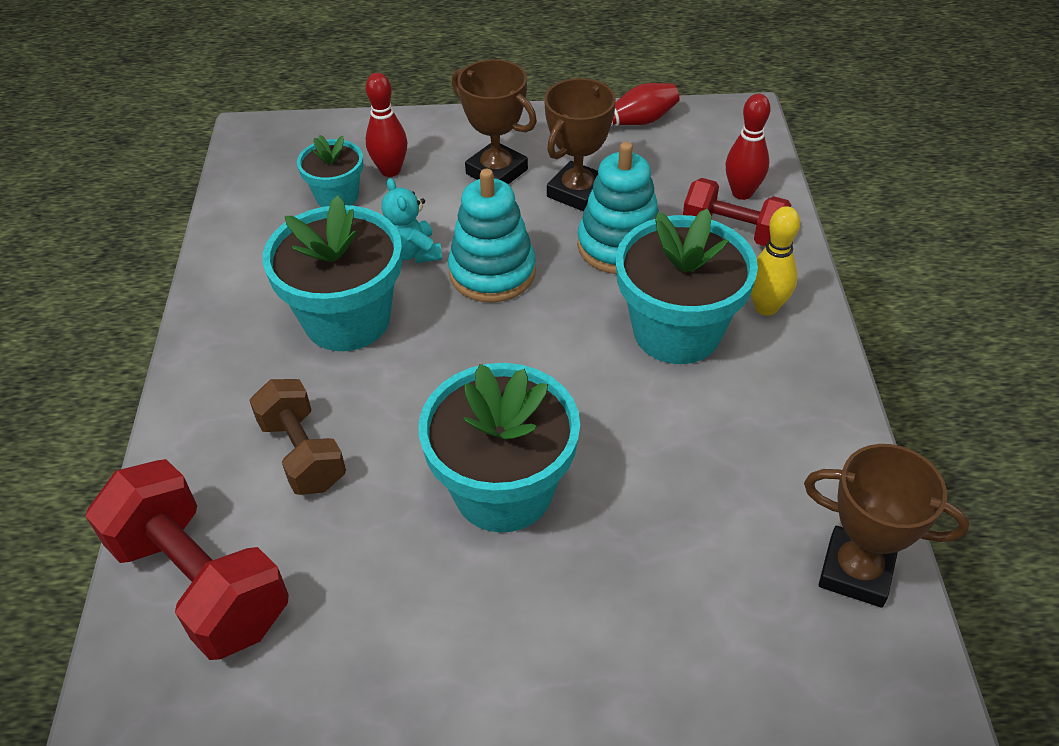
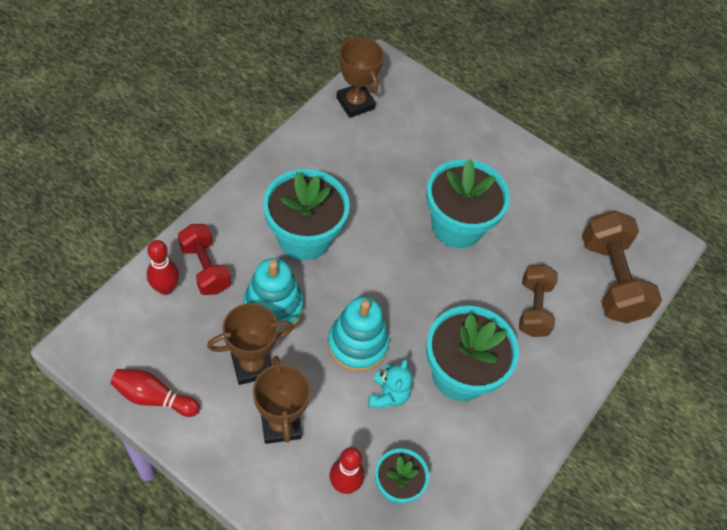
camera: 150 degrees left, 10 degrees up
(201, 582) = (611, 280): red dumbbell -> brown dumbbell
(766, 307) = (248, 216): yellow bowling pin -> none

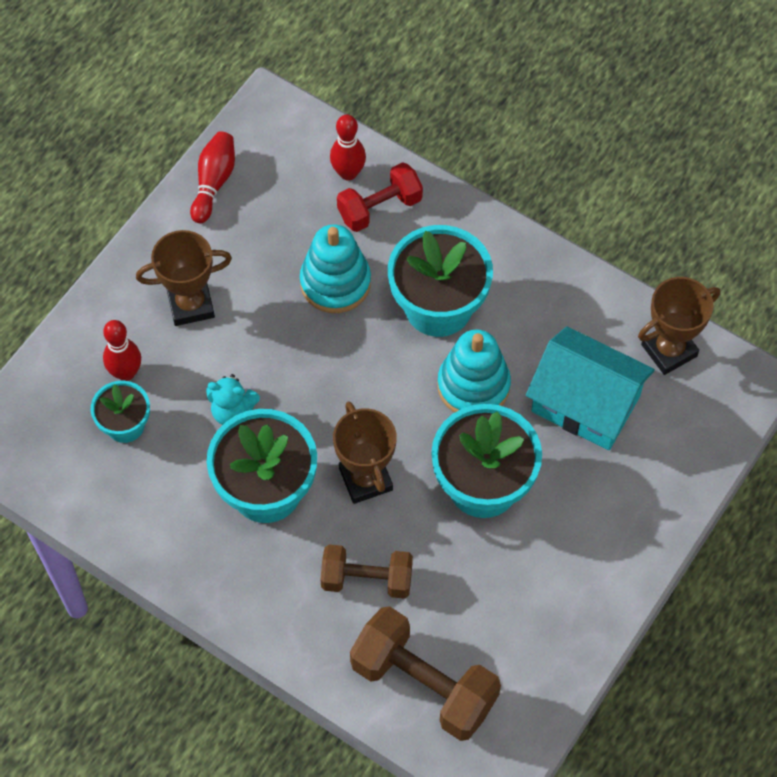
camera: 95 degrees right, 5 degrees up
(252, 365) = (259, 269): brown trophy -> brown trophy (365, 479)
(357, 344) = (295, 375): turquoise stacking toy -> turquoise stacking toy (473, 386)
(394, 156) = (585, 403): none -> turquoise house
(611, 280) = (424, 684): brown dumbbell -> brown dumbbell turned 45 degrees clockwise

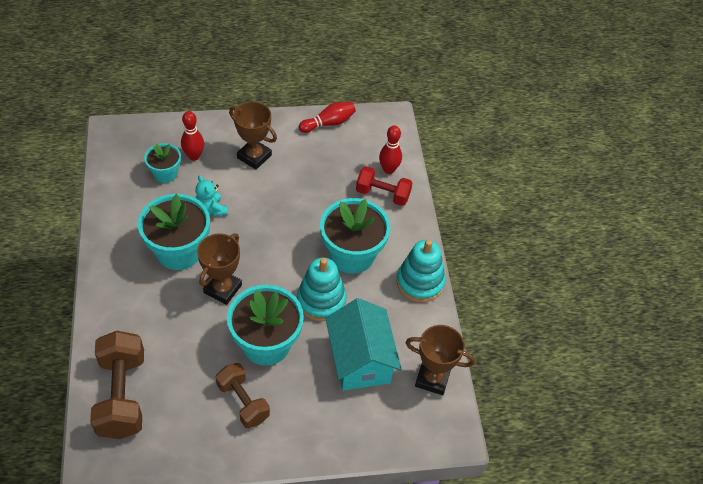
camera: 45 degrees right, 10 degrees down
(335, 283) = (322, 204): turquoise stacking toy -> turquoise stacking toy (420, 282)
(367, 579) = (164, 327): brown dumbbell -> brown dumbbell (243, 402)

